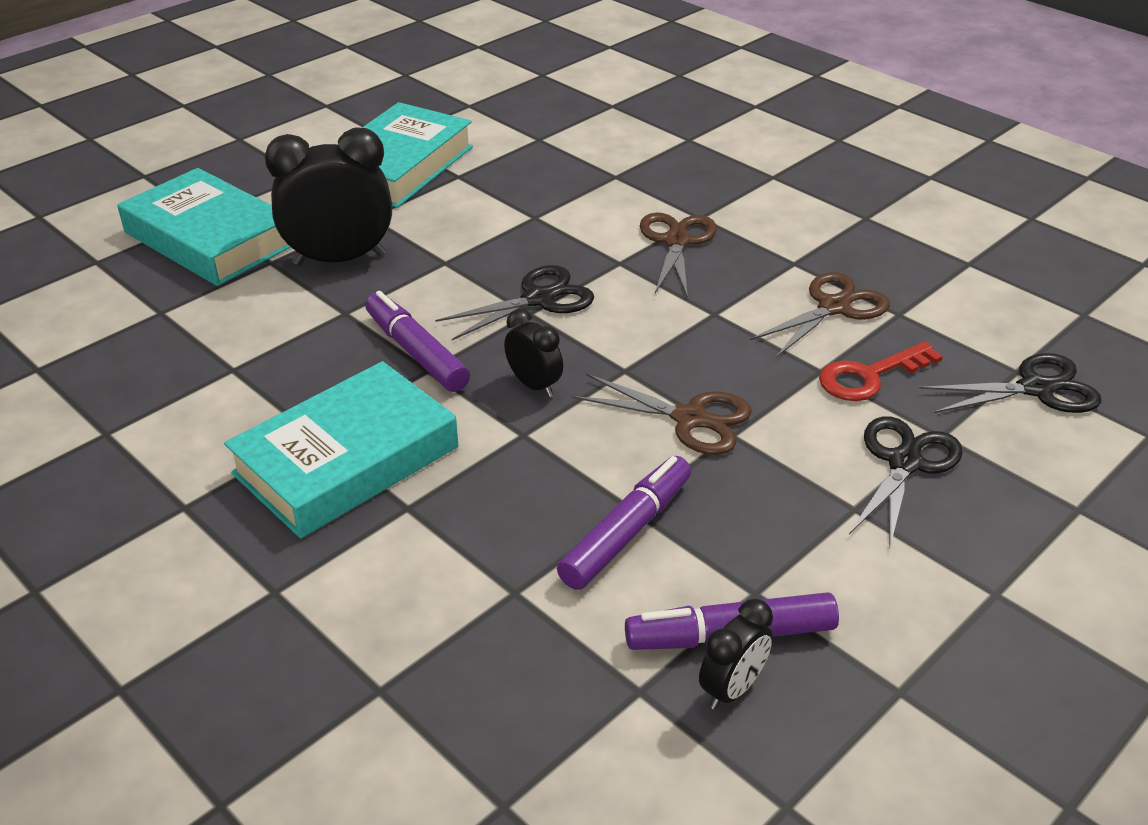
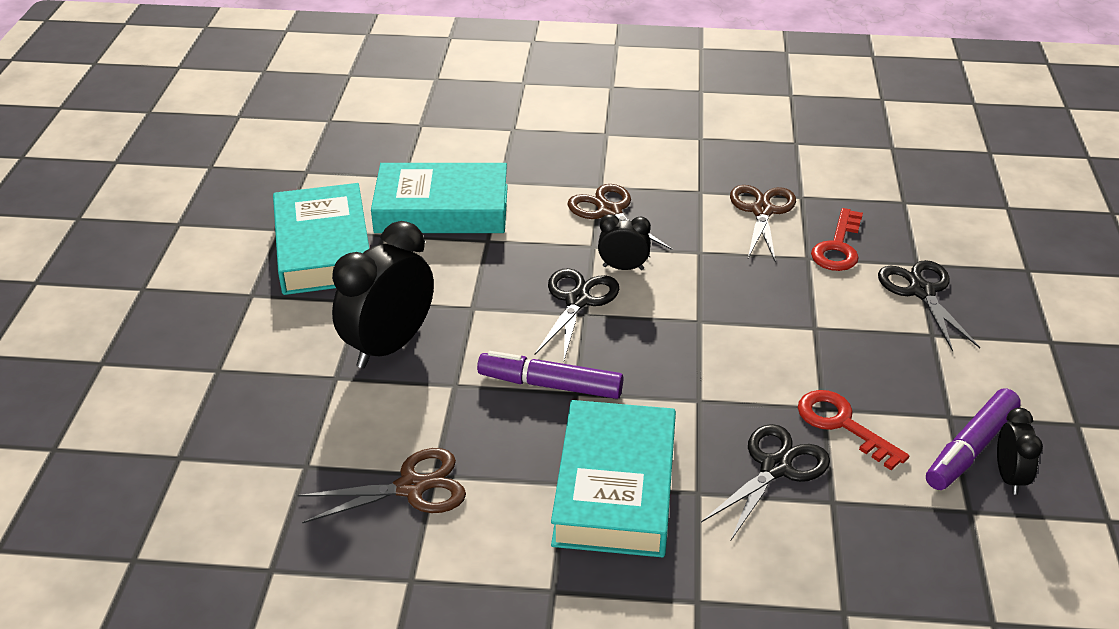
camera: 40 degrees left, 0 degrees up
(209, 238) = (253, 385): turquoise book -> turquoise book (442, 209)
(534, 385) = (660, 363): black clock -> black clock (623, 268)
(626, 532) = (842, 424): purple marker -> red key
(690, 419) = (780, 331): brown scissors -> brown scissors (411, 487)
(1036, 389) = (926, 208): black scissors -> black scissors (775, 468)

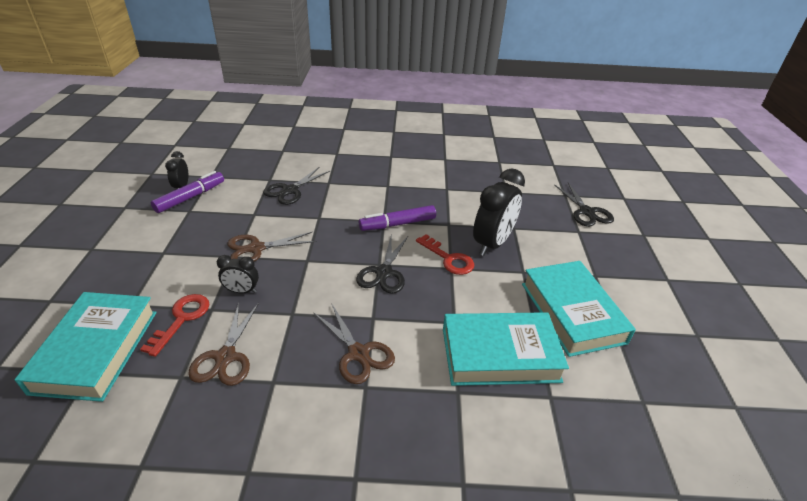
camera: 175 degrees right, 0 degrees up
(411, 487) = (455, 184): brown scissors -> brown scissors (256, 248)
(550, 385) = (397, 224): purple marker -> purple marker turned 150 degrees clockwise
(615, 487) = (365, 184): turquoise book -> turquoise book (96, 350)
(623, 268) = (351, 298): black clock -> black clock (242, 291)
(842, 424) = (248, 207): red key -> red key (448, 259)
(921, 291) = (146, 281): black scissors -> black scissors (586, 212)

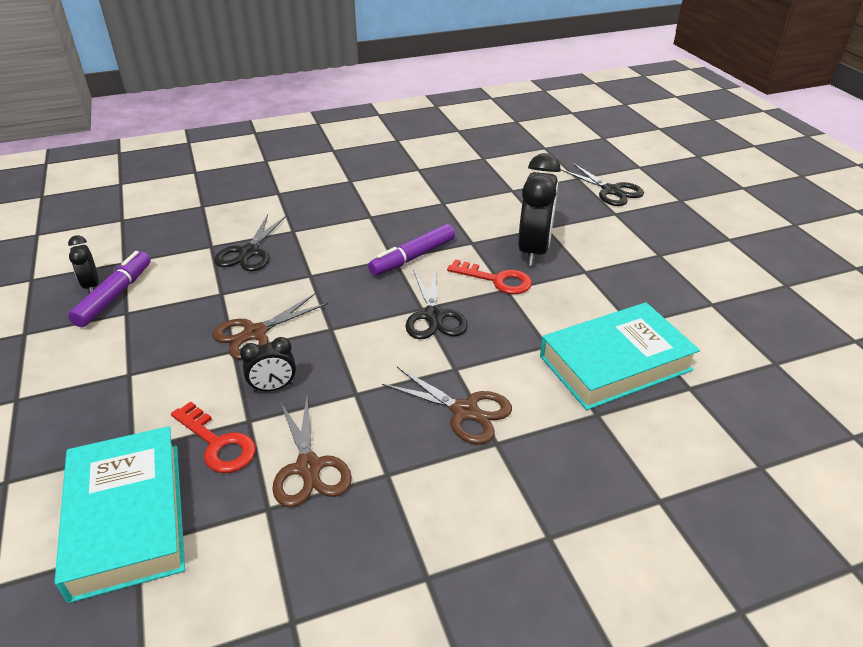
camera: 20 degrees left, 0 degrees up
(182, 319) = (218, 444): red key -> red key turned 135 degrees clockwise
(572, 312) = (659, 298): turquoise book -> none

